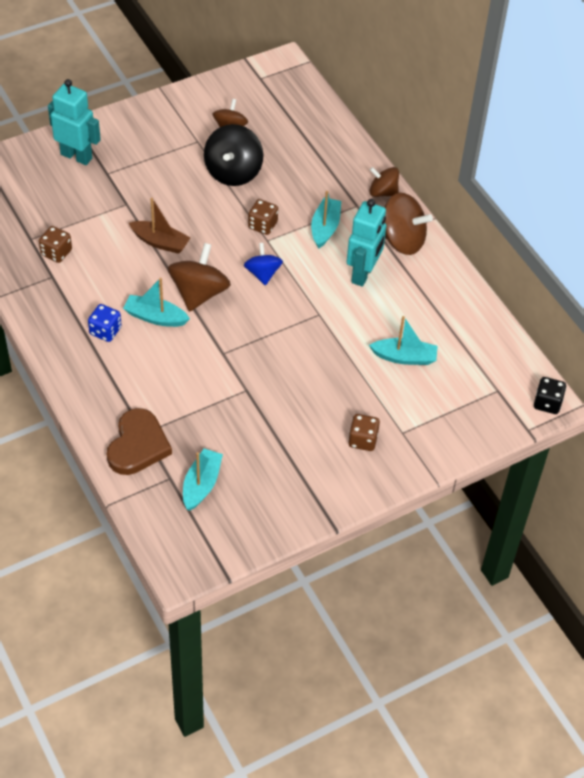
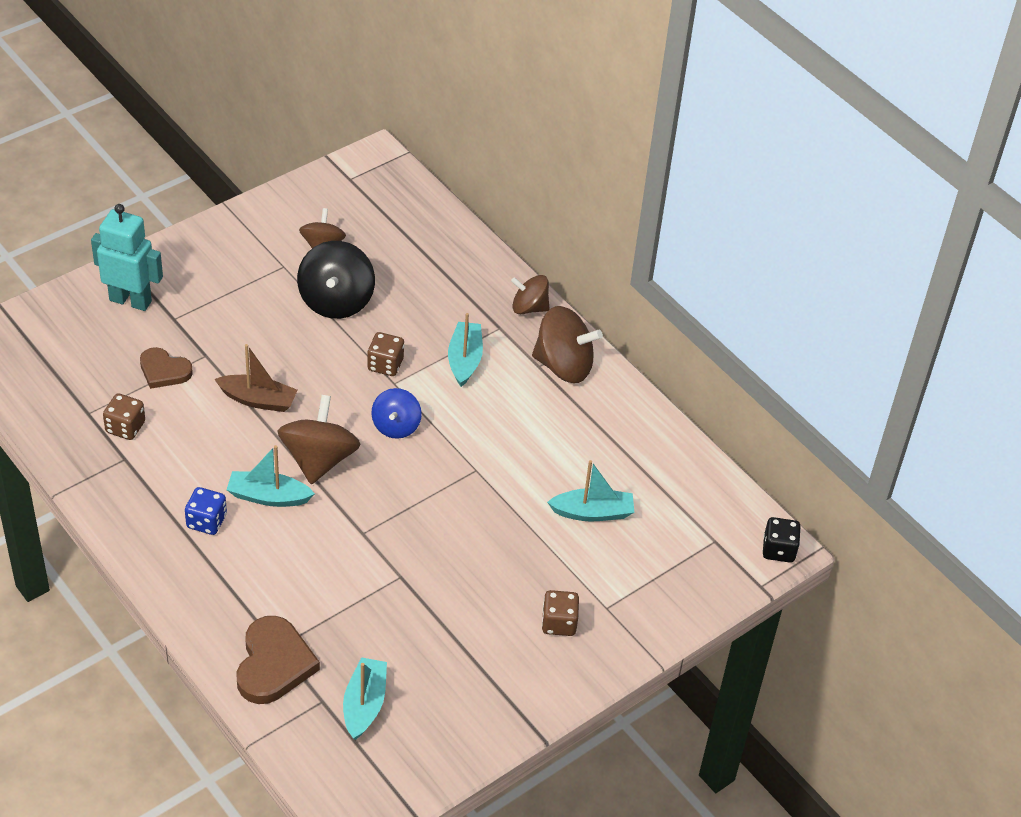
camera: 10 degrees left, 5 degrees down
(93, 212) = (164, 371): none -> brown heart
(263, 273) = (396, 426): blue spinning top -> blue spinning top turned 150 degrees counterclockwise
(363, 274) = (522, 413): turquoise robot -> none

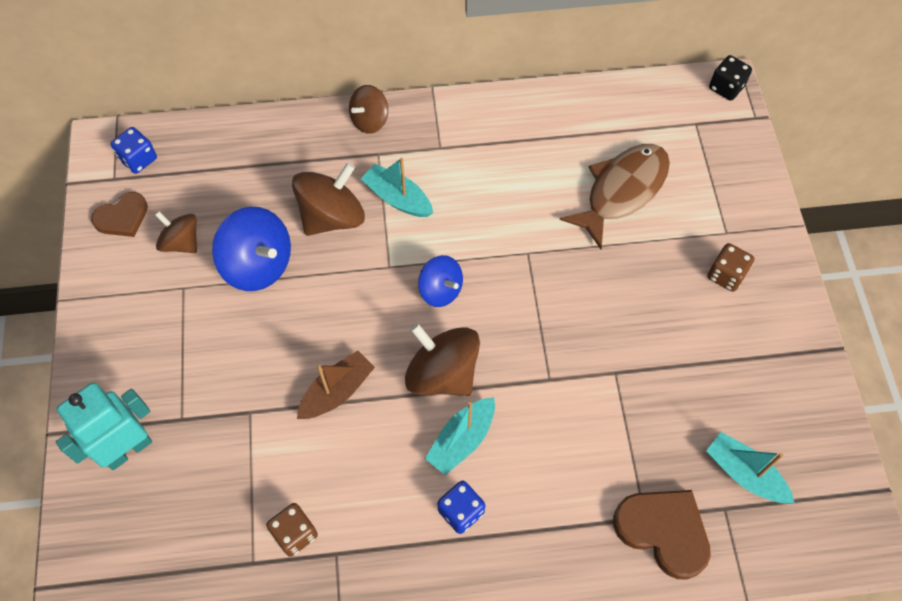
camera: 55 degrees left, 15 degrees up
(164, 371) = (244, 461): brown heart -> brown heart (122, 217)
(336, 301) = (258, 264): black spinning top -> blue spinning top
(378, 184) = (138, 159): none -> blue dice
(385, 365) = (363, 263): brown dice -> none
(564, 365) = (451, 129): brown spinning top -> brown spinning top (332, 217)
(592, 512) = (622, 191): turquoise boat -> brown fish

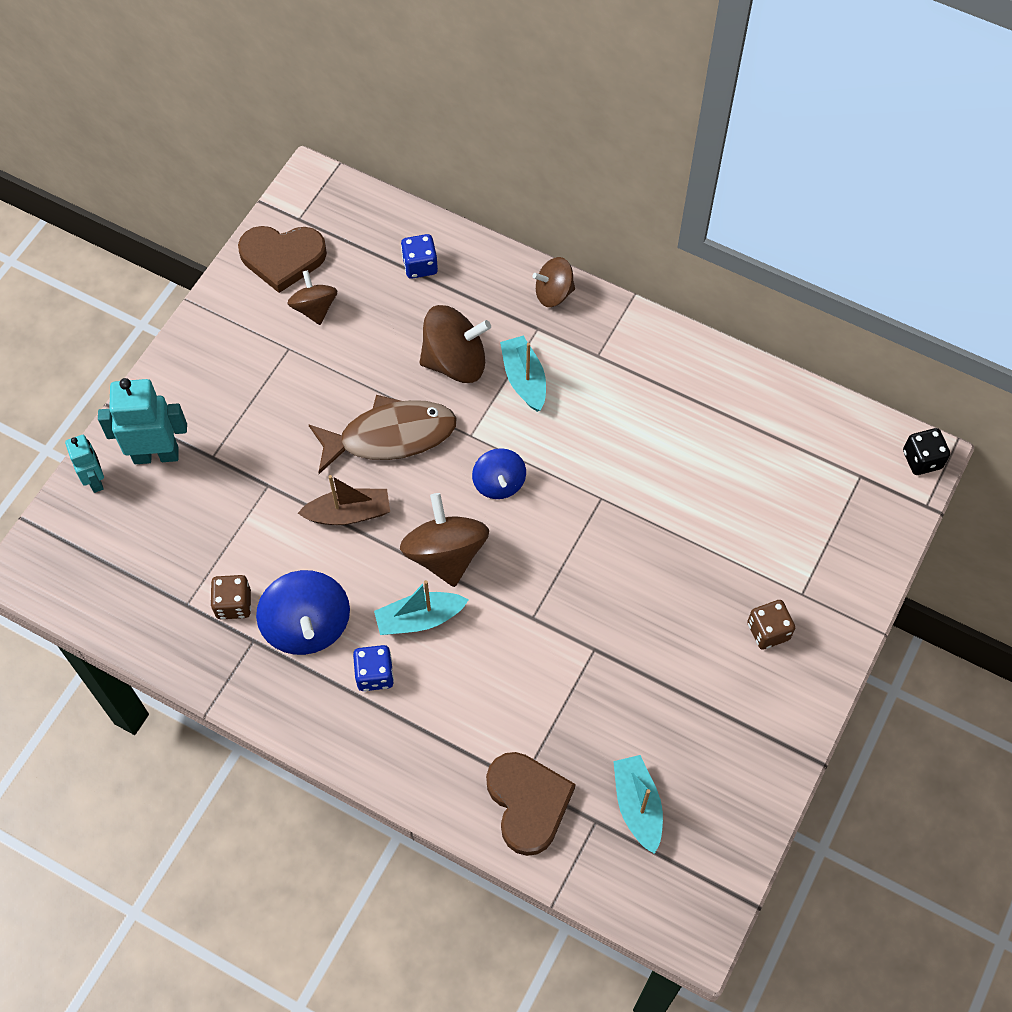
camera: 35 degrees right, 0 degrees up
(86, 507) = (95, 480): none -> turquoise robot
(122, 217) = (282, 258): brown heart -> brown heart, size x1.55
(138, 159) = (330, 213): blue dice -> blue dice (420, 266)
(258, 264) = (363, 366): blue spinning top -> blue spinning top (307, 626)
(622, 191) = (734, 496): brown fish -> brown fish (390, 436)

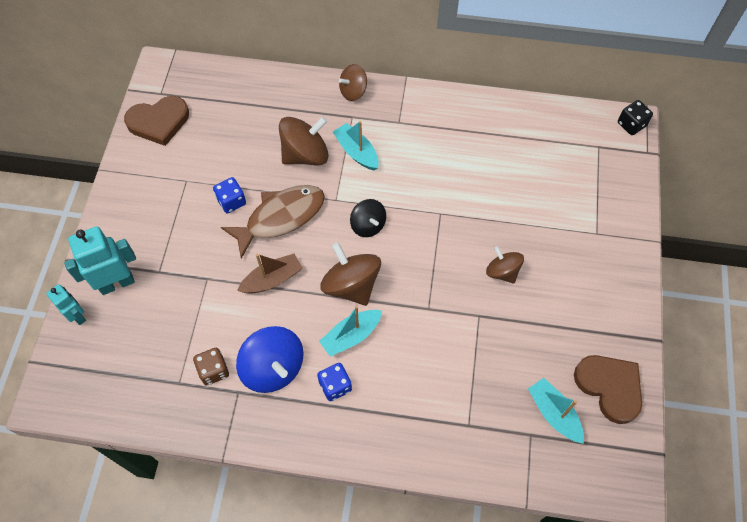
camera: 20 degrees left, 0 degrees up
(314, 308) = (194, 149): brown spinning top -> brown spinning top (502, 272)
(420, 266) = (256, 100): blue dice -> blue dice (231, 201)
(499, 483) = (368, 225): blue spinning top -> black spinning top
(528, 803) = (479, 439): brown heart -> brown heart (609, 387)
(768, 631) = (586, 265): brown dice -> none

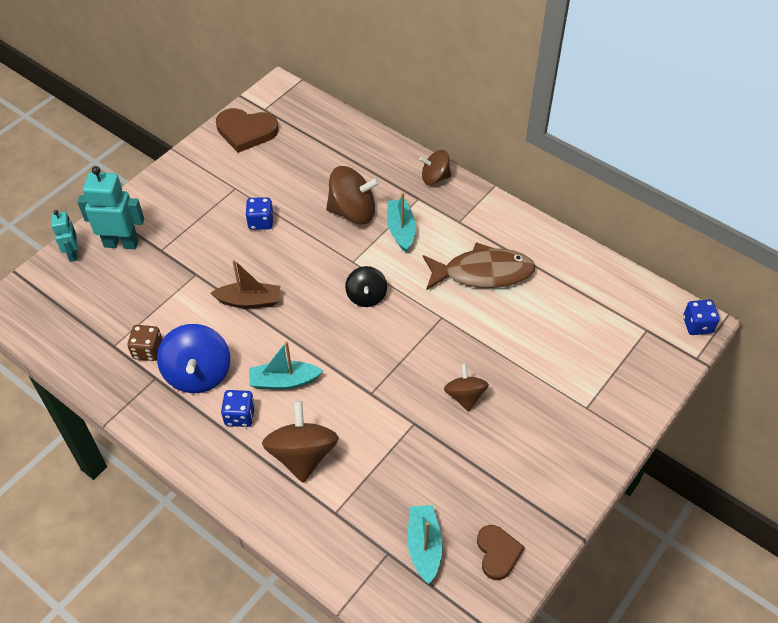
camera: 30 degrees right, 10 degrees down
(281, 217) = (293, 254): brown fish -> brown fish (483, 273)
(351, 285) = (315, 339): brown spinning top -> brown spinning top (302, 455)
(609, 387) = (497, 553): brown heart -> brown heart, size x0.65
(631, 124) = (697, 325): black dice -> blue dice

